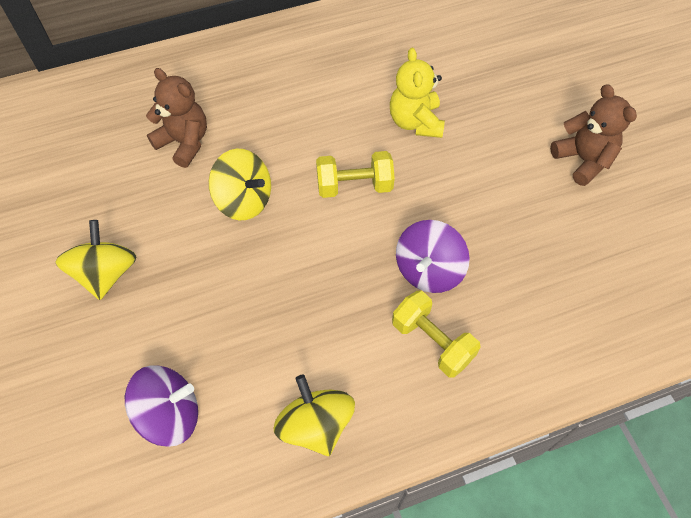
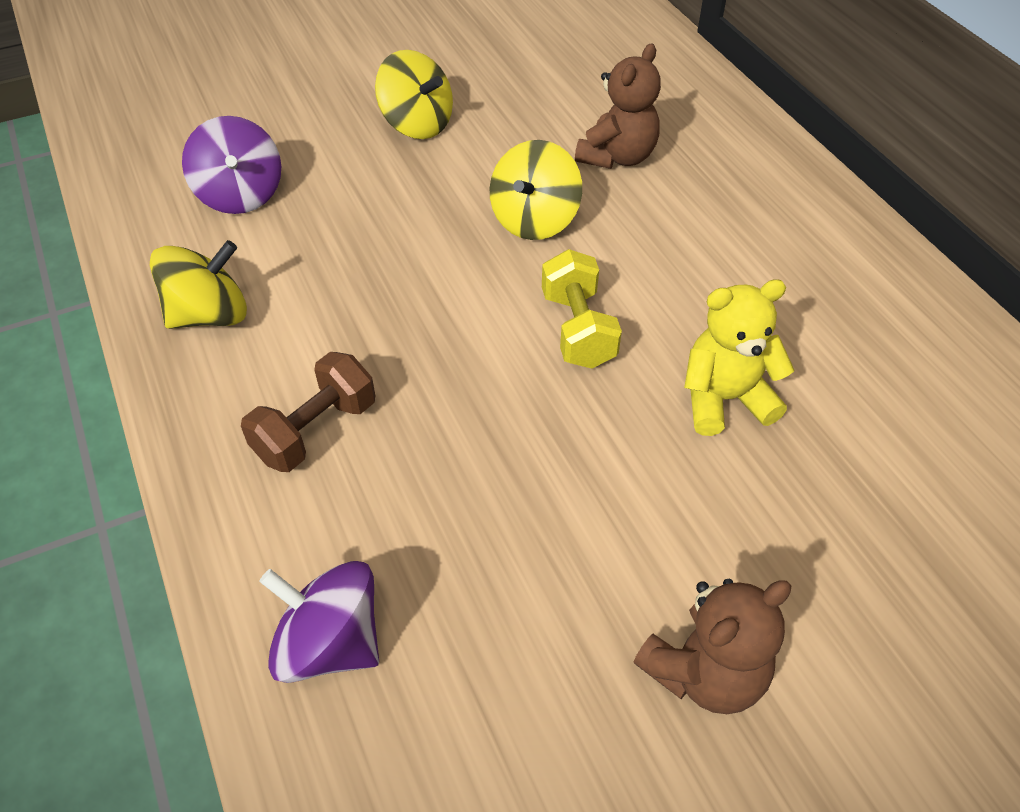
camera: 85 degrees right, 10 degrees down
(106, 273) = (417, 124): yellow spinning top -> yellow spinning top turned 45 degrees clockwise
(428, 270) = (435, 423): purple spinning top -> purple spinning top (330, 643)
(432, 341) = (316, 431): yellow dumbbell -> brown dumbbell

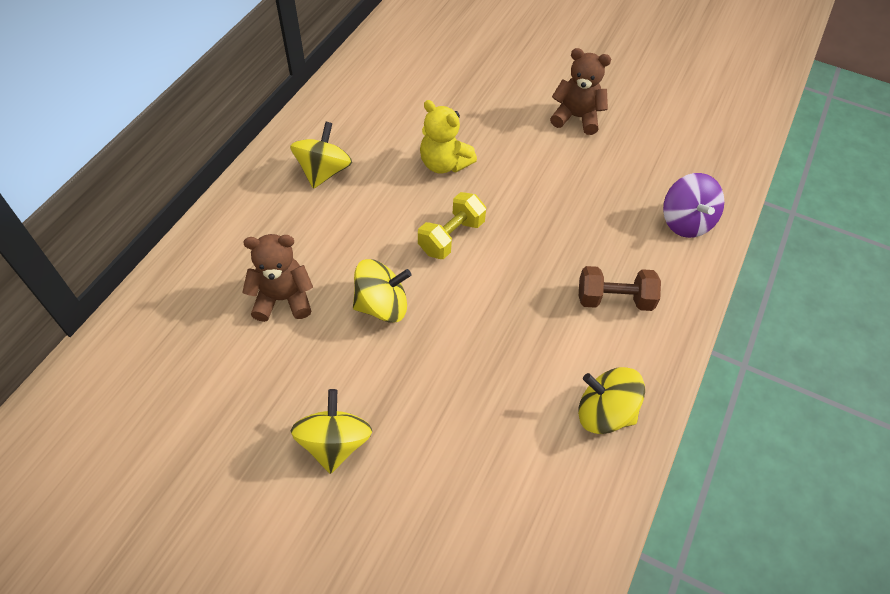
camera: 130 degrees left, 5 degrees up
(240, 195) = (503, 495): purple spinning top -> none
(802, 268) = (324, 172): none -> yellow spinning top

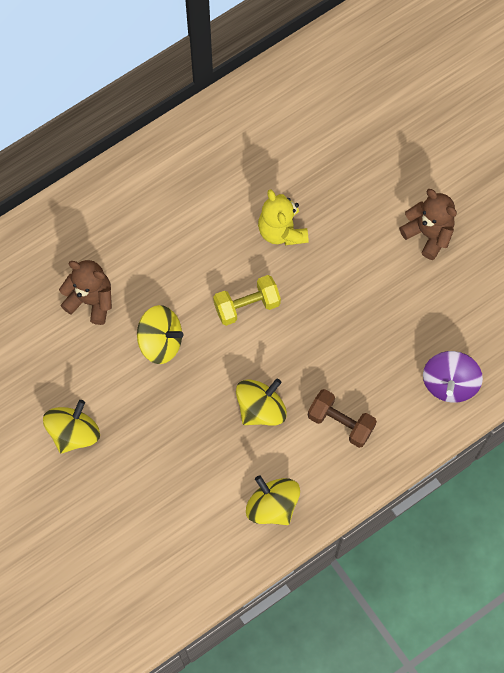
camera: 30 degrees right, 15 degrees up
(324, 172) = (178, 193): yellow spinning top -> yellow spinning top (261, 408)

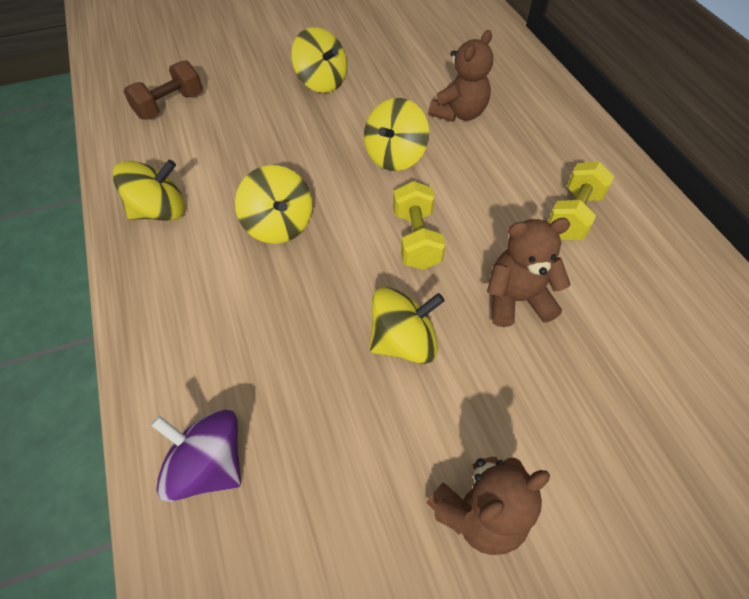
camera: 105 degrees right, 15 degrees down
(192, 200) = (573, 215): none -> yellow dumbbell
(282, 231) = (516, 299): yellow teddy bear -> brown teddy bear
(336, 295) = (403, 342): none -> yellow spinning top
(340, 422) = (221, 302): brown dumbbell -> brown dumbbell (170, 106)

